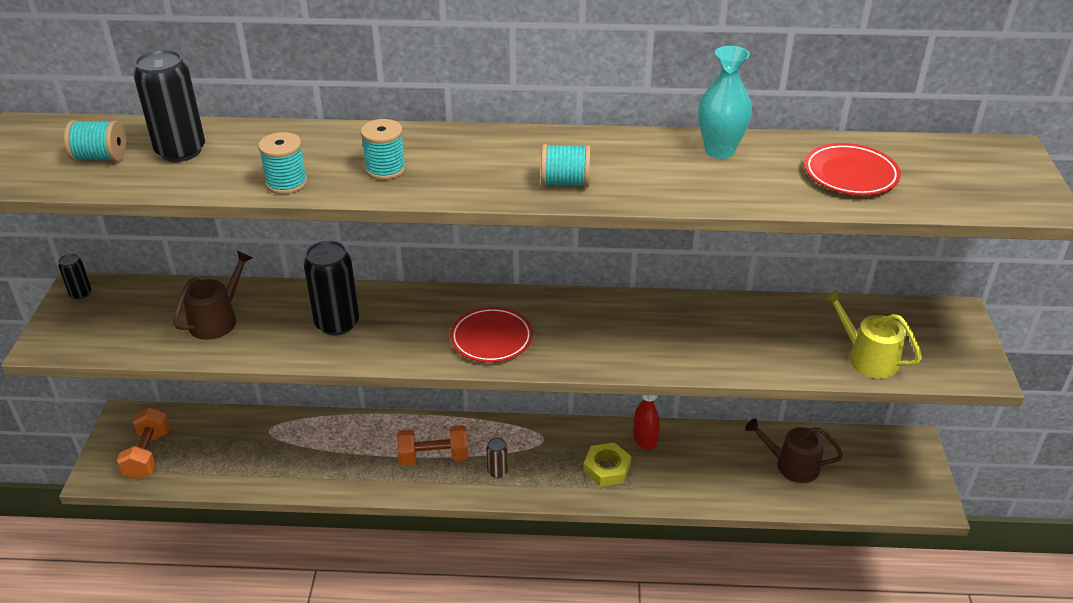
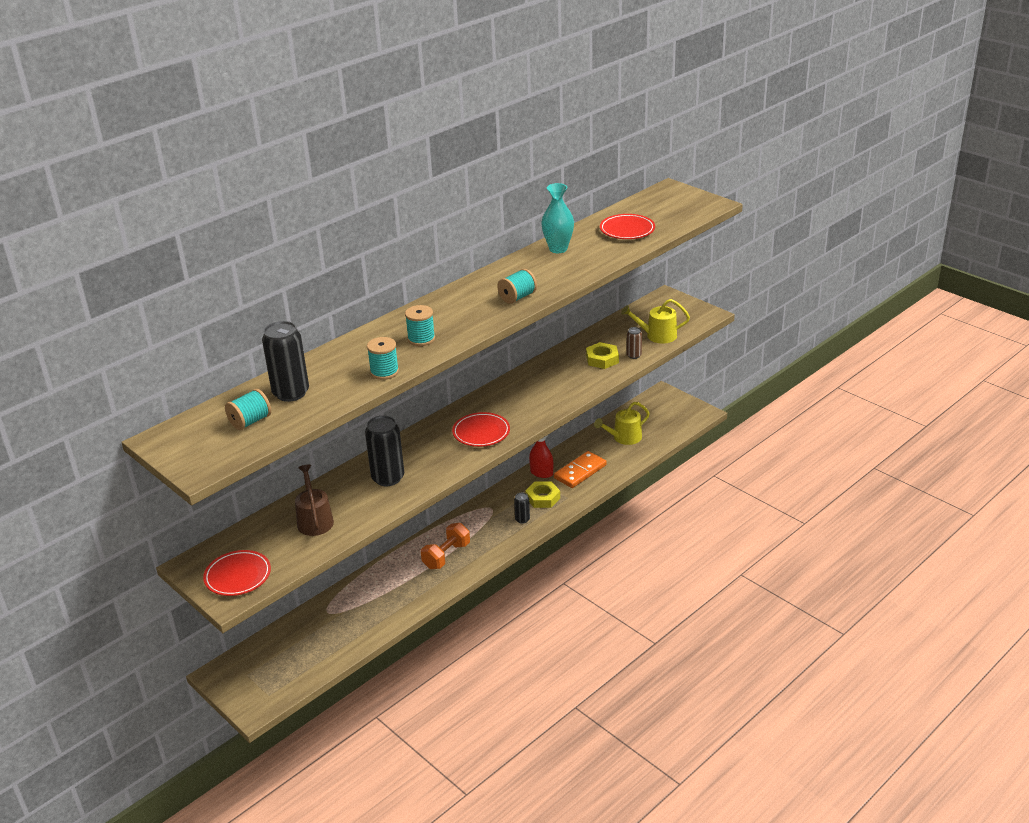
camera: 45 degrees left, 5 degrees down
(80, 294) = (197, 566): black can -> black can (522, 519)
(85, 328) = (238, 576): none -> red plate
(148, 455) = (270, 677): orange dumbbell -> none
(497, 472) = (491, 538): brown can -> brown can (634, 355)
(686, 468) = (580, 472): none -> orange domino
(752, 343) = (602, 359): none -> yellow nut
(792, 465) = (624, 437): brown watering can -> yellow watering can

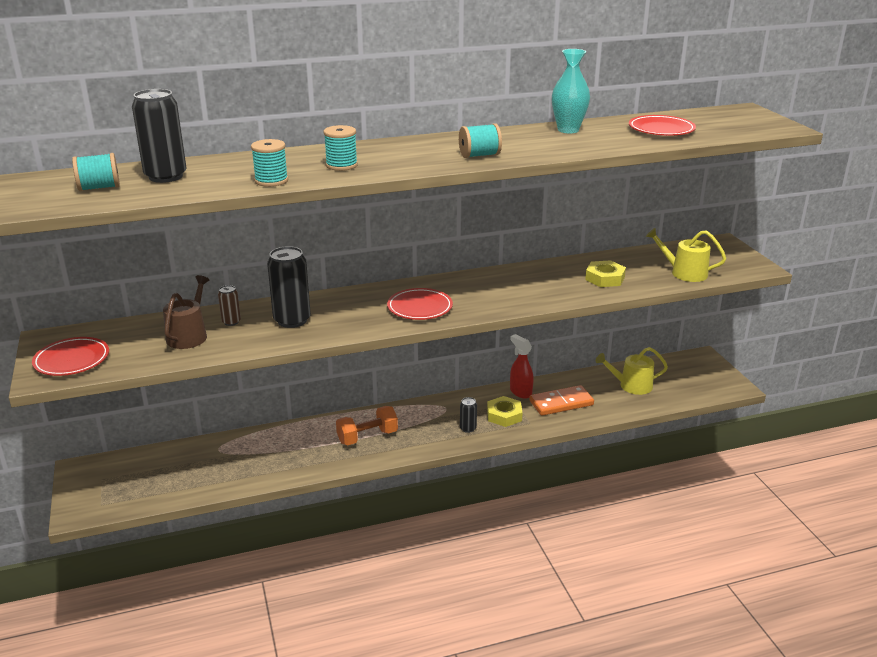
camera: 25 degrees right, 5 degrees down
(634, 355) = (643, 283): brown can -> brown can (231, 322)

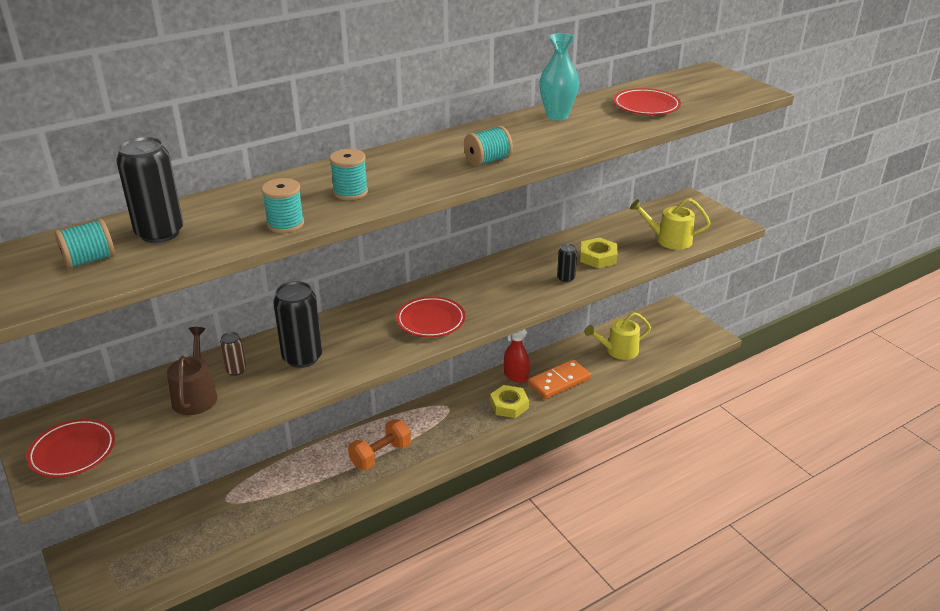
camera: 15 degrees left, 5 degrees up
(468, 428) = (479, 426): black can -> black can (566, 278)

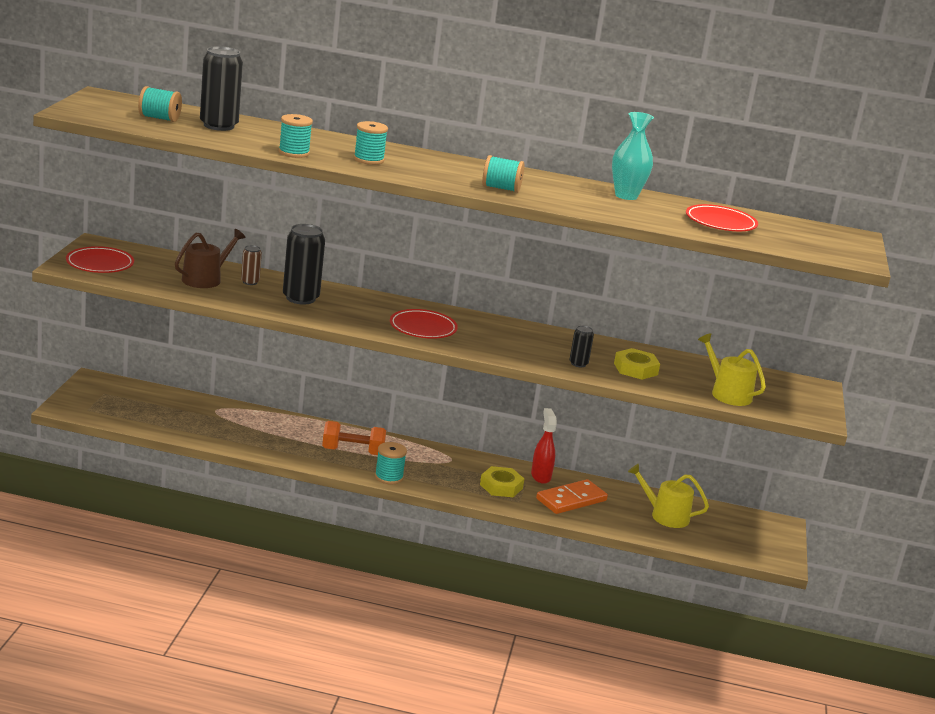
camera: 40 degrees right, 10 degrees down
(437, 458) = (388, 477): none -> turquoise spool
(559, 381) = (571, 500): orange domino -> orange domino turned 45 degrees counterclockwise

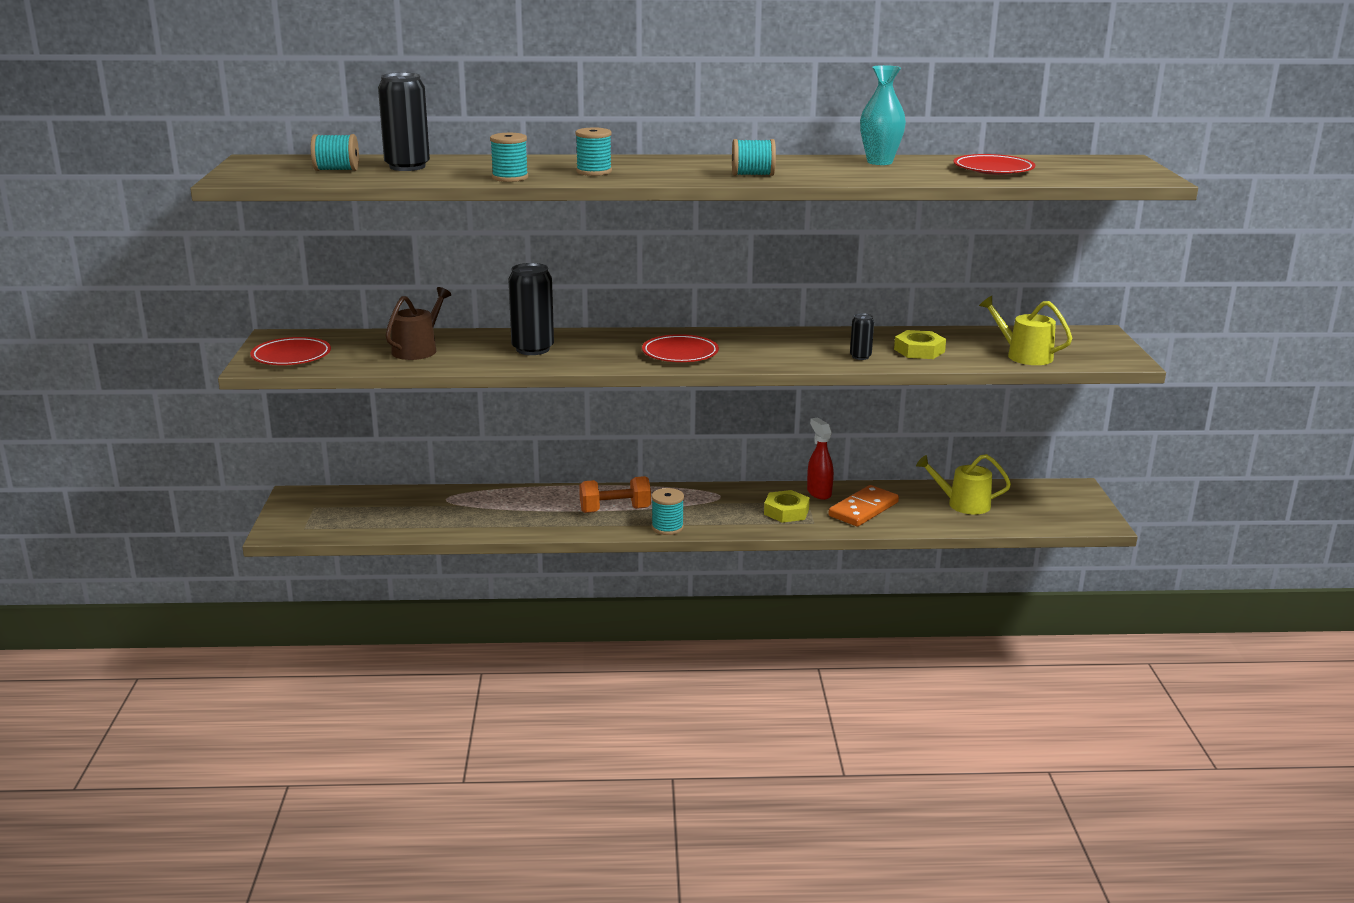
camera: 10 degrees left, 0 degrees up
(250, 282) = (468, 343): brown can -> none

